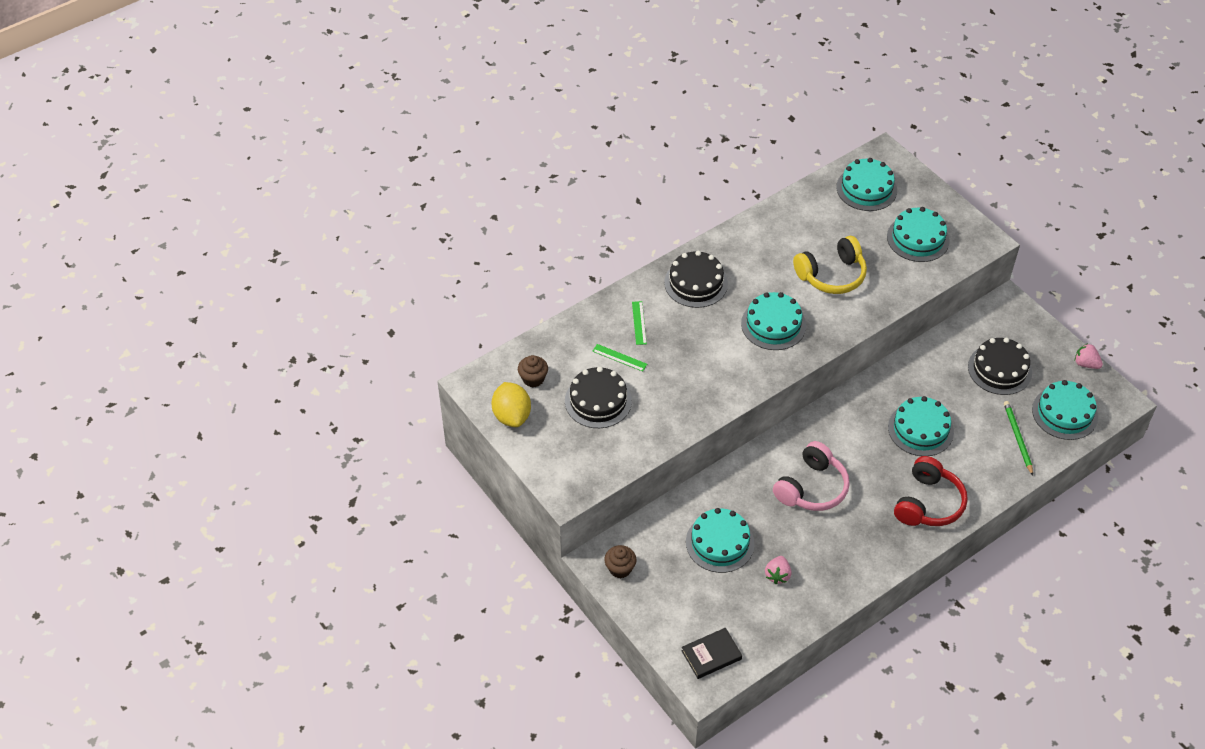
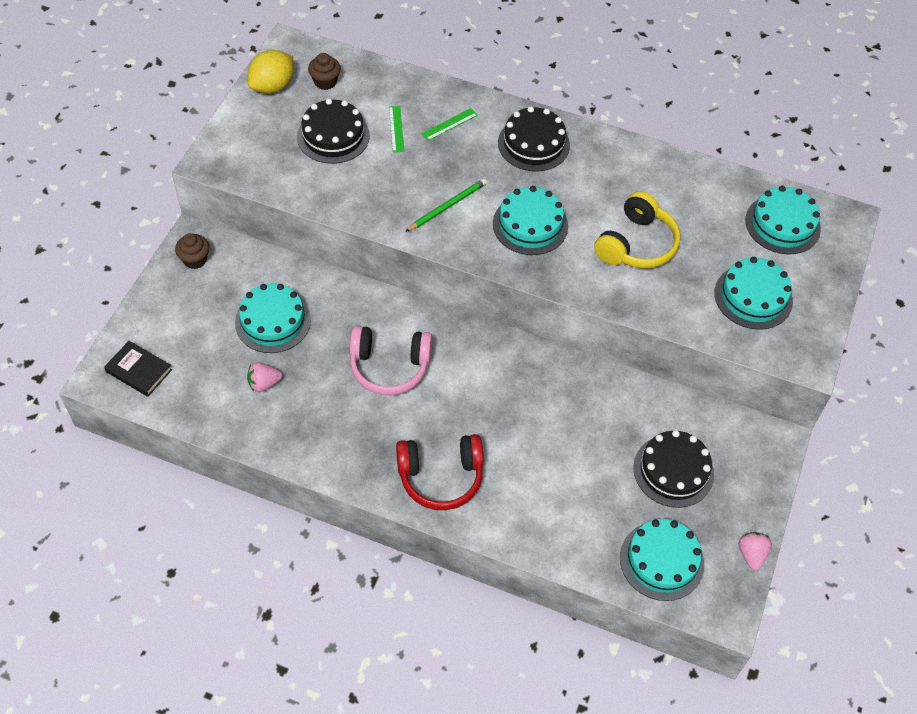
camera: 55 degrees right, 5 degrees up
(831, 275) = (636, 244): yellow headphones -> yellow headphones turned 90 degrees counterclockwise
(920, 429) = (533, 430): turquoise cake -> none
(1017, 438) = (590, 527): green pencil -> green pencil (447, 206)

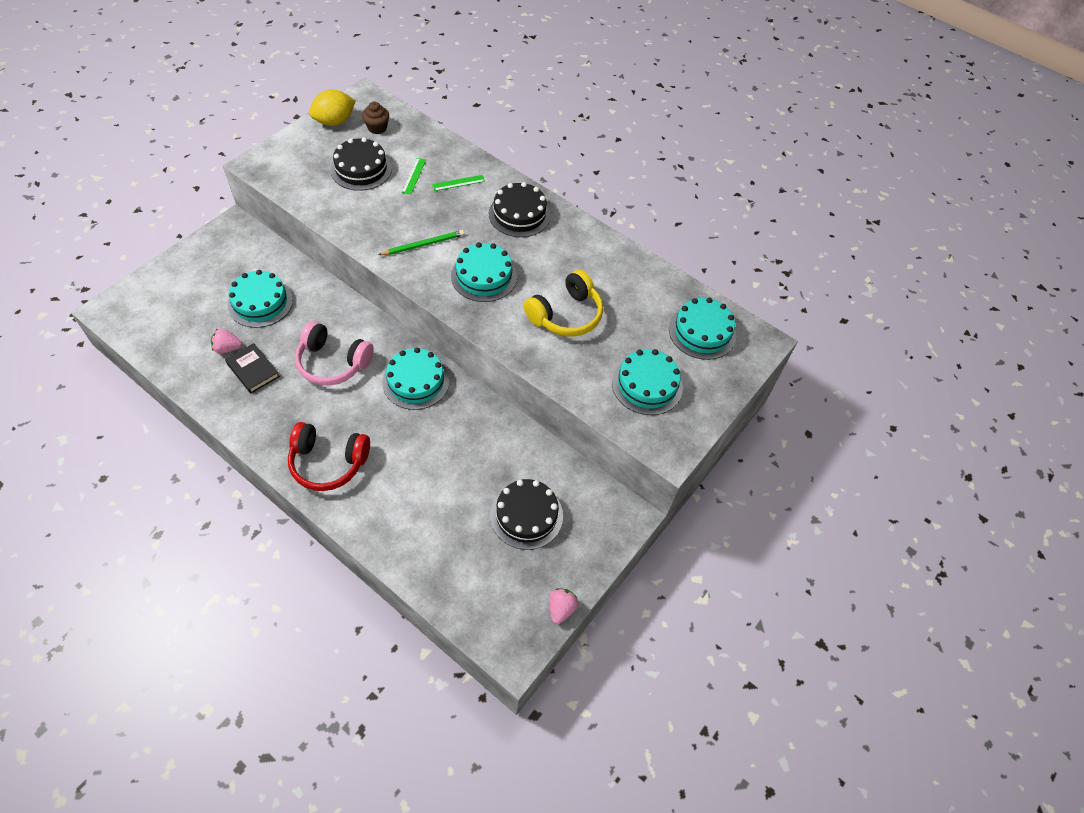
camera: 15 degrees right, 0 degrees up
(139, 371) = (138, 312): black book -> black book (253, 370)
(195, 259) = (226, 240): brown cupcake -> none
(661, 560) = (479, 589): turquoise cake -> turquoise cake (416, 381)

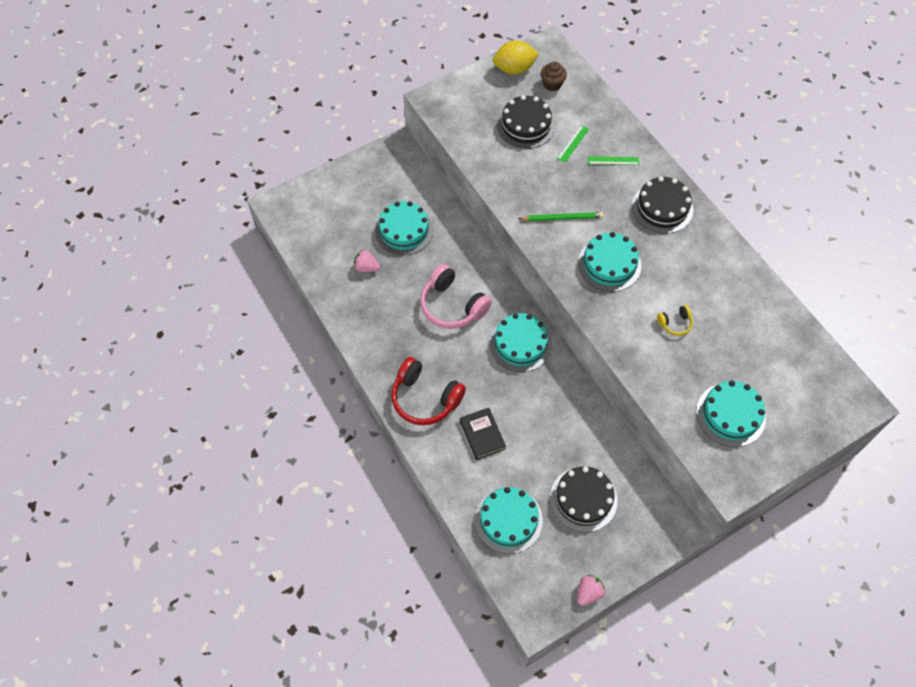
camera: 25 degrees right, 5 degrees up
(253, 370) = (382, 294): black book -> black book (482, 435)
(566, 315) = (675, 323): yellow headphones -> yellow headphones, size x0.47
(702, 332) = (803, 376): turquoise cake -> turquoise cake (508, 520)

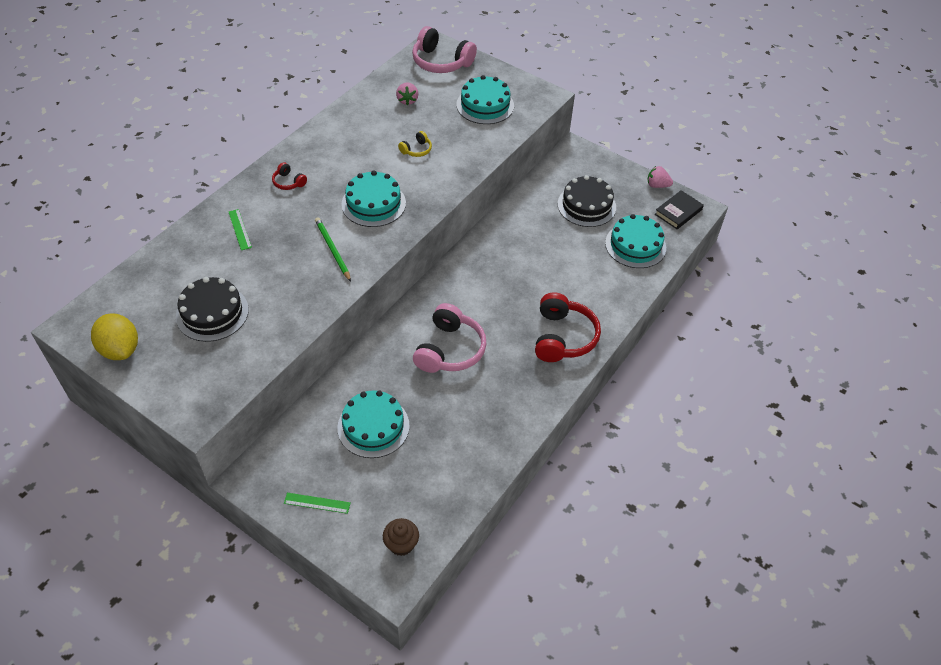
camera: 115 degrees left, 10 degrees down
(366, 268) = (440, 444): pink strawberry -> pink strawberry (407, 100)
(482, 435) = (572, 284): black book -> black book (678, 212)
(520, 344) = (465, 284): turquoise cake -> none
(552, 84) = (138, 307): brown cupcake -> brown cupcake (401, 544)
(573, 143) = (226, 266): green ruler -> green ruler (317, 503)
(662, 208) = (288, 182): black cake -> red headphones
(675, 323) = (416, 150): yellow headphones -> yellow headphones turned 90 degrees clockwise
(824, 399) = (441, 62): none -> pink headphones

